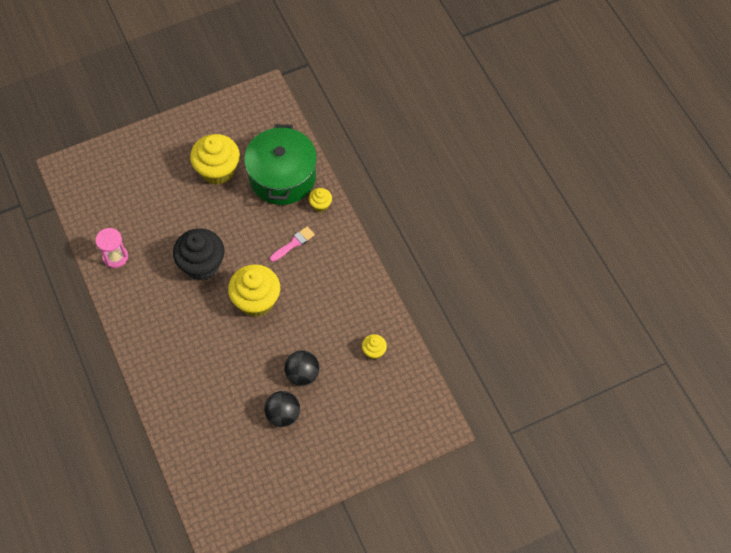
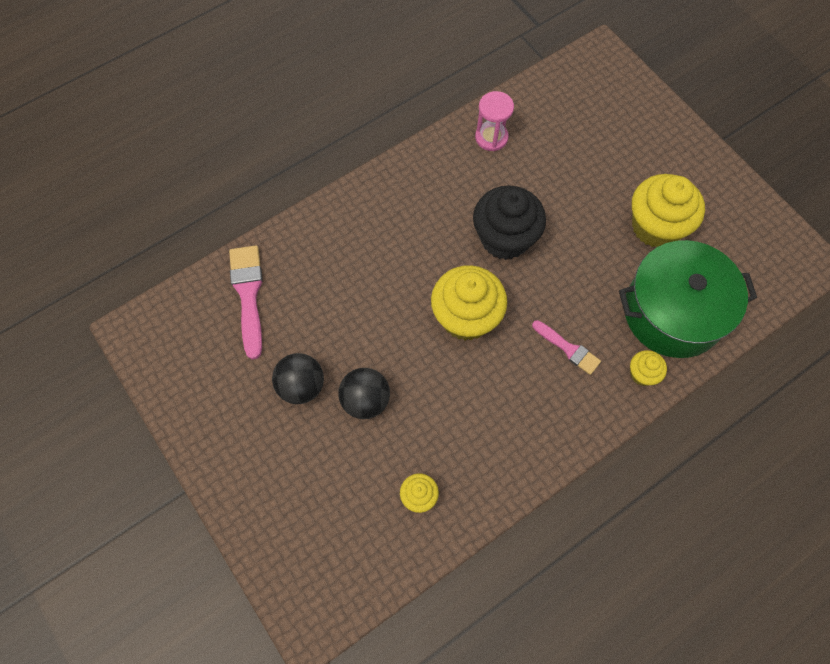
camera: 80 degrees right, 5 degrees up
(203, 444) = (248, 295): none -> pink brush

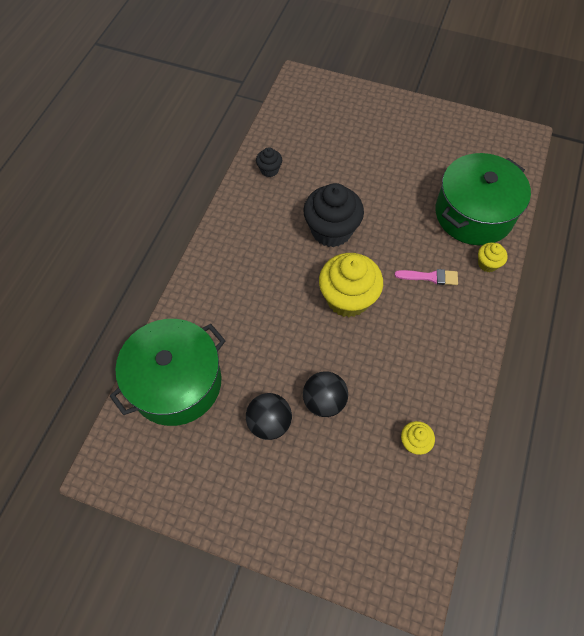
camera: 35 degrees left, 5 degrees down
(248, 295) = (176, 382): pink brush -> green pot
(491, 137) = (269, 170): pink hourglass -> black cupcake
(655, 226) = (420, 167): yellow cupcake -> none

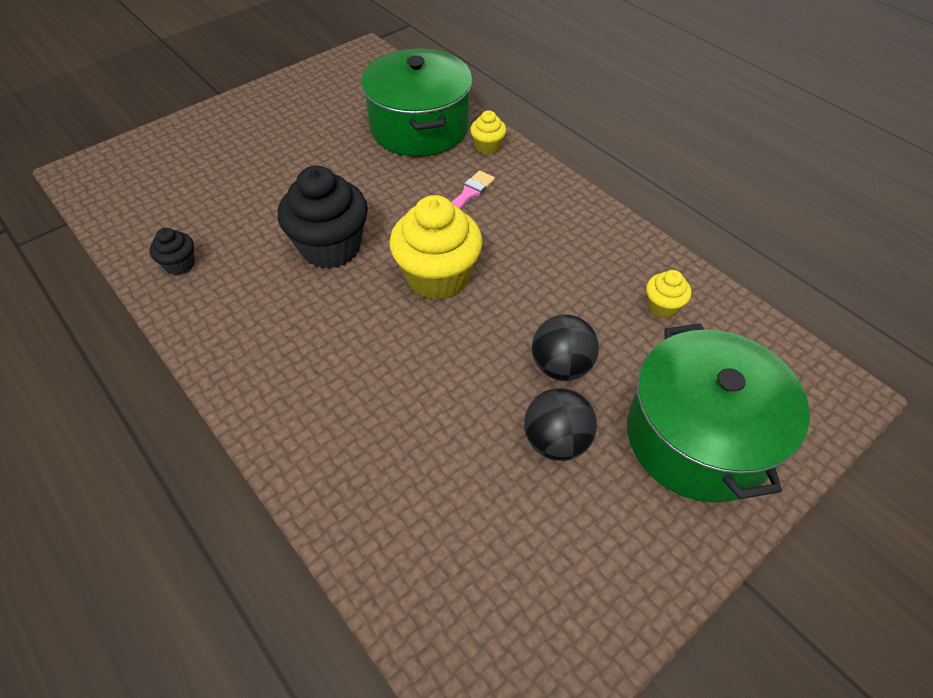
camera: 60 degrees left, 10 degrees down
(176, 382) = (420, 536): green pot -> green pot (698, 437)

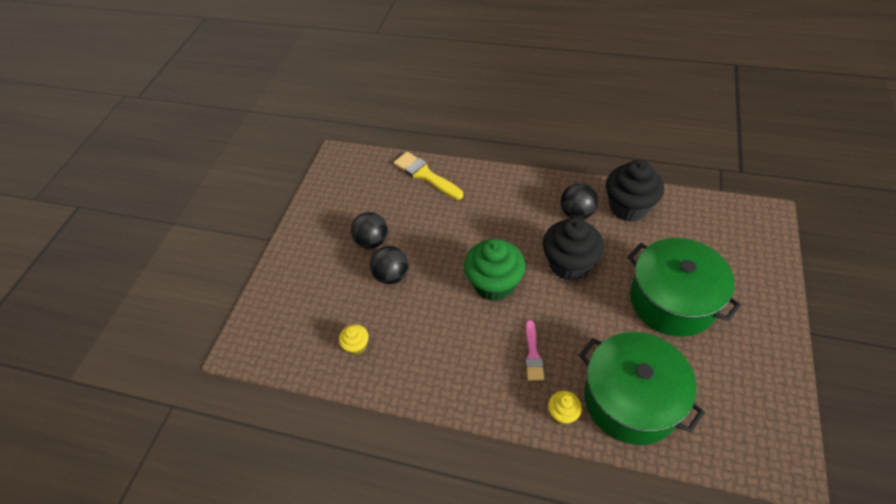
camera: 150 degrees right, 0 degrees up
(180, 264) = (629, 207): black cupcake -> black cupcake, size x2.09
(243, 296) = (577, 213): none -> black ball
(370, 518) = (425, 175): none -> yellow brush
(437, 277) = (494, 284): yellow cupcake -> green cupcake
(698, 437) = (308, 281): green pot -> green pot (672, 300)

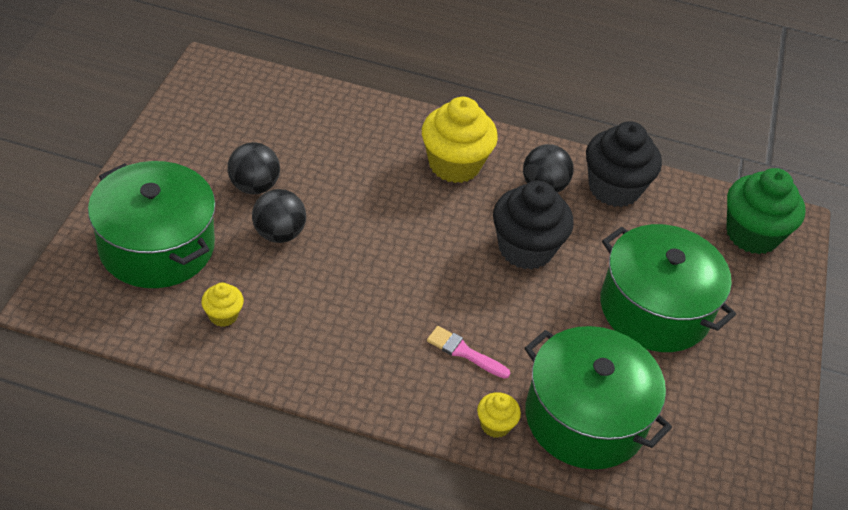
camera: 10 degrees left, 5 degrees down
(308, 297) = (157, 246): none -> green pot
(425, 175) = (337, 110): yellow brush -> none
(494, 284) = (421, 261): green cupcake -> green cupcake (752, 234)
(511, 205) = (454, 165): none -> yellow cupcake
(533, 354) = (464, 352): pink brush -> pink brush turned 120 degrees clockwise

